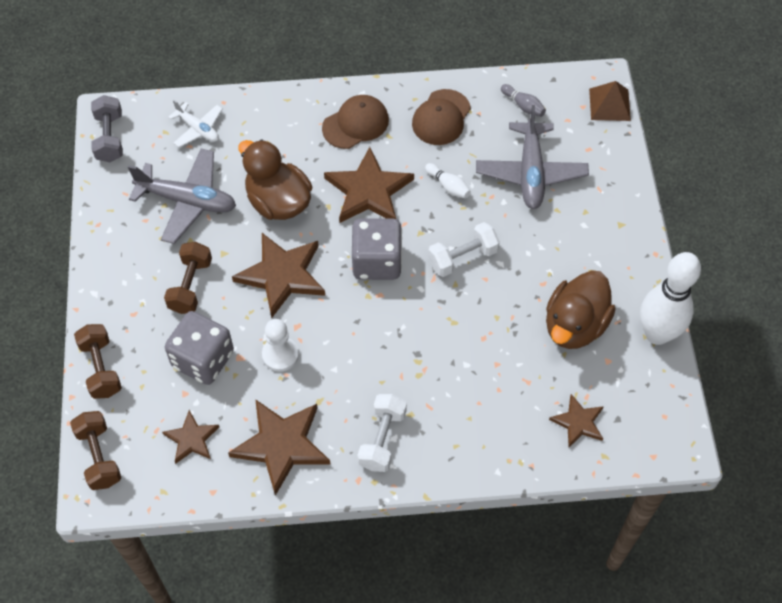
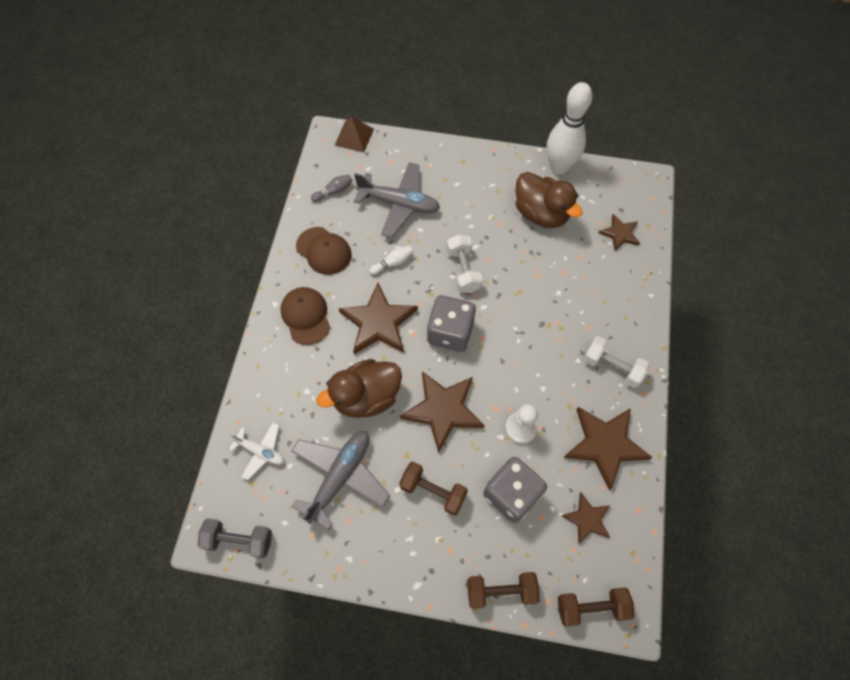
camera: 75 degrees left, 5 degrees up
(198, 129) = (261, 451): white plane -> white plane turned 60 degrees clockwise

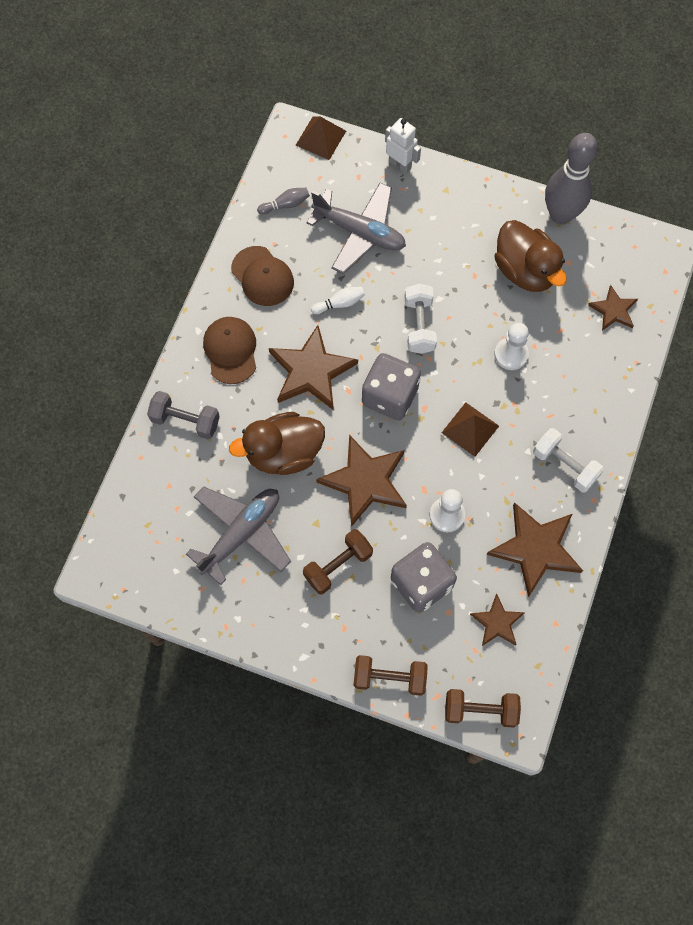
camera: 10 degrees right, 5 degrees up
(239, 540) = (127, 580): grey dumbbell -> grey dumbbell (185, 421)
(261, 451) = (161, 493): white plane -> none
(422, 147) = (400, 164): none -> white robot
(433, 491) = (338, 565): brown dumbbell -> brown dumbbell turned 75 degrees counterclockwise
(524, 349) = (470, 429): none -> brown pyramid
(544, 282) = (511, 354): none -> white pawn
(559, 167) = (560, 215): white bowling pin -> grey bowling pin

